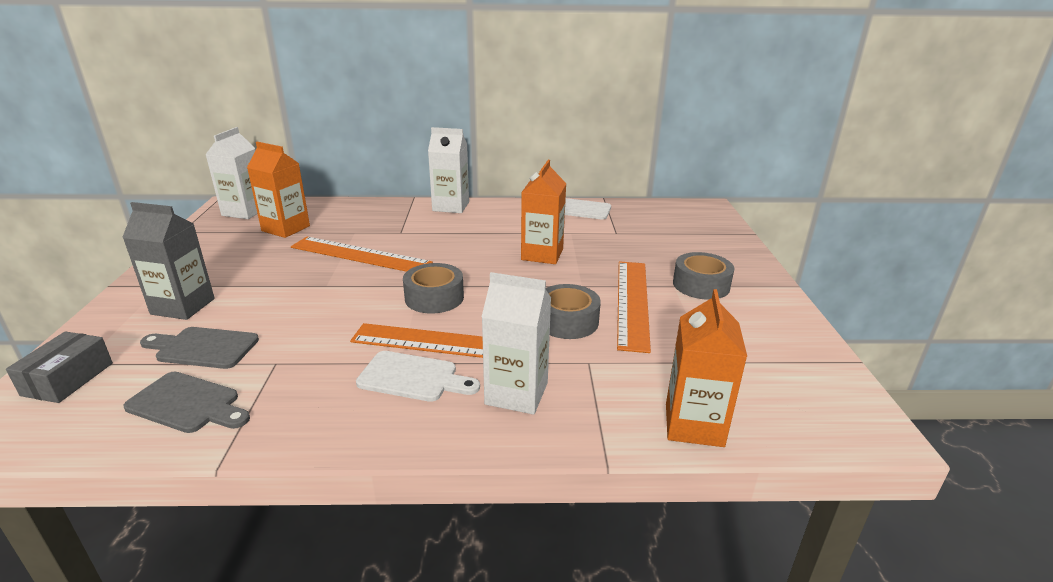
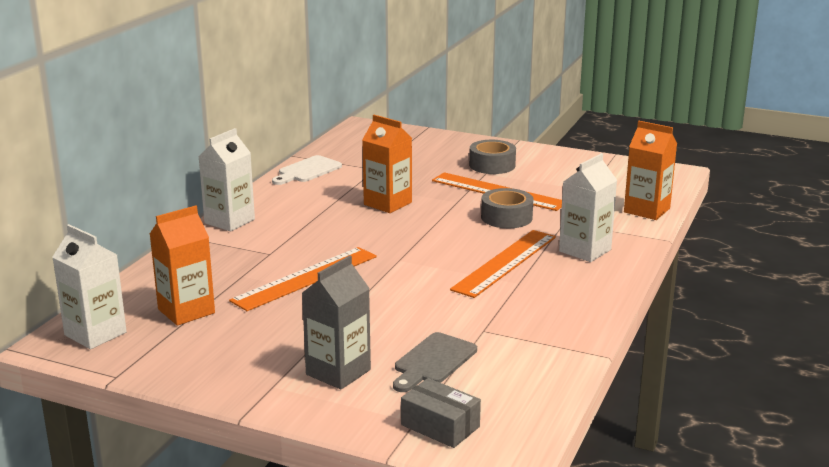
camera: 65 degrees left, 5 degrees down
(187, 404) = (520, 368): grey cutting board -> none
(413, 378) = (543, 280): white cutting board -> none
(434, 298) = (427, 257): grey tape -> none

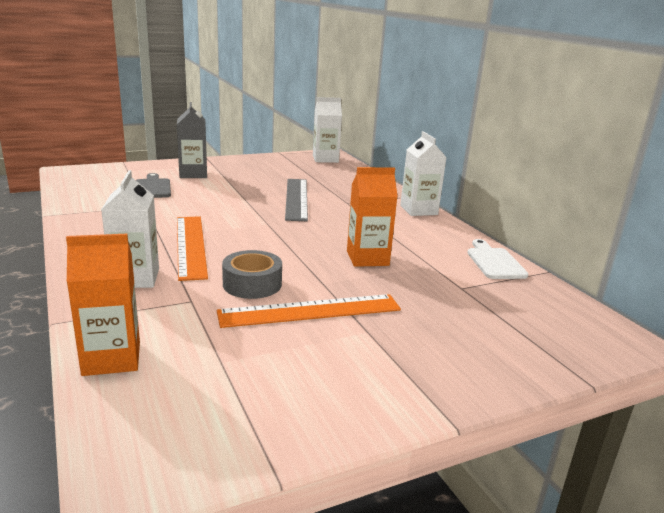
camera: 130 degrees right, 0 degrees up
(186, 311) = (313, 173): orange carton -> none
(306, 278) = (296, 198): orange ruler -> grey ruler
(440, 426) = (113, 172): grey box -> none
(492, 165) = (385, 348): grey tape -> none

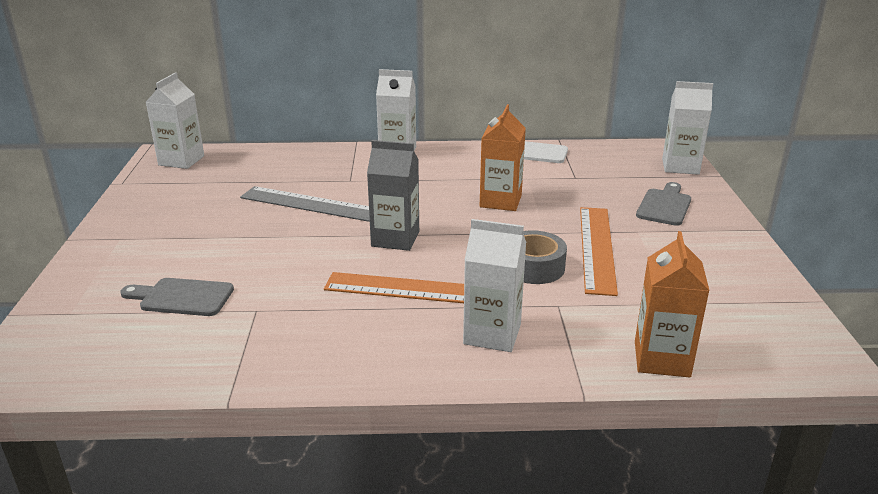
camera: 65 degrees left, 5 degrees up
(193, 174) = (149, 258): grey carton -> grey carton (395, 239)
(449, 345) = (665, 206): none -> grey cutting board
(579, 352) = (680, 166): none -> white carton

